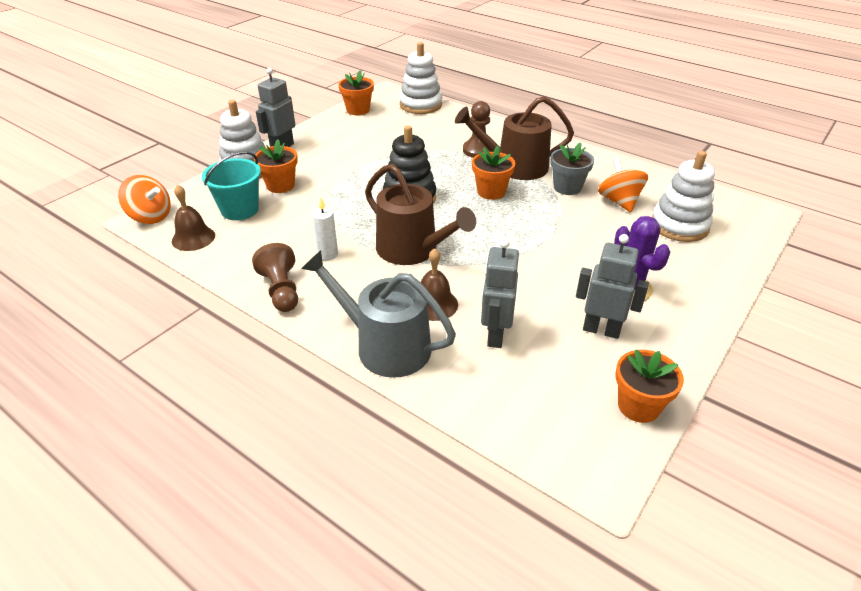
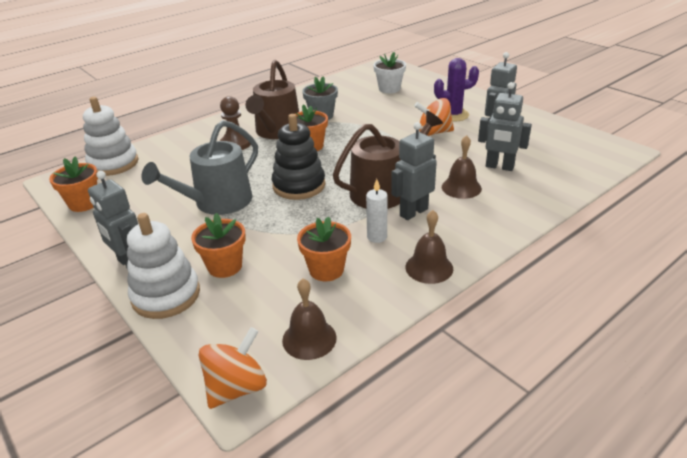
camera: 75 degrees left, 5 degrees down
(239, 210) = (262, 299): turquoise bucket -> none
(281, 290) = (429, 267): brown pawn -> brown bell
(375, 273) = (413, 212): none -> grey robot
(385, 346) = (511, 214): grey watering can -> grey watering can (217, 202)
(619, 201) = (350, 101): orange spinning top -> orange spinning top (434, 133)
(638, 406) = (564, 131): orange flower pot -> orange flower pot (326, 270)
(679, 226) = (389, 89): white stacking toy -> white flower pot

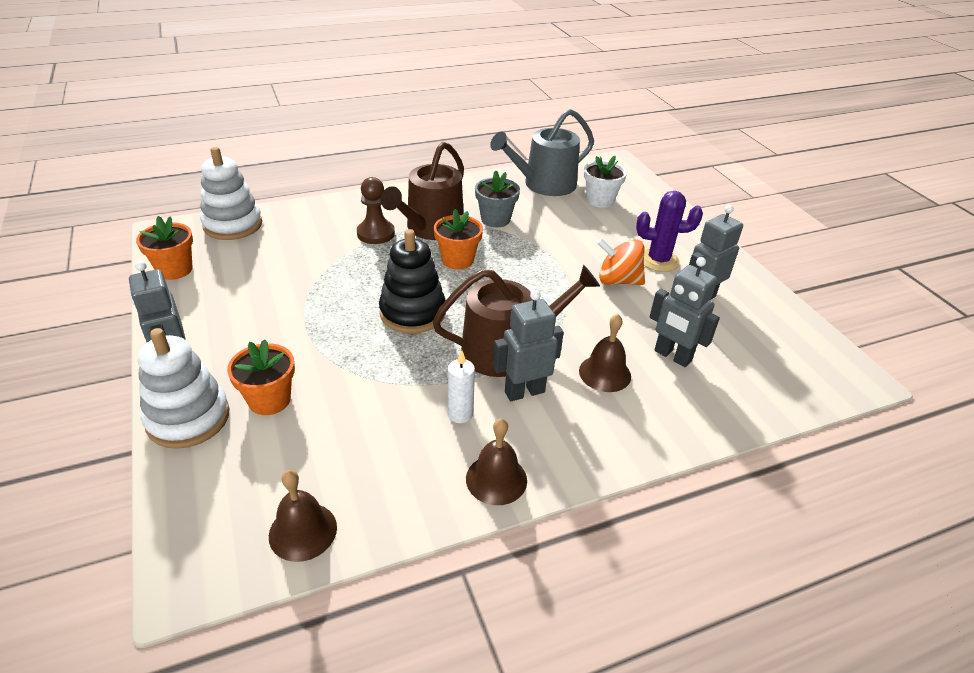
camera: 15 degrees right, 5 degrees up
(217, 202) = (310, 309): grey watering can -> grey watering can (544, 185)
(236, 388) = (190, 568): orange spinning top -> none
(326, 270) = (376, 442): orange flower pot -> none

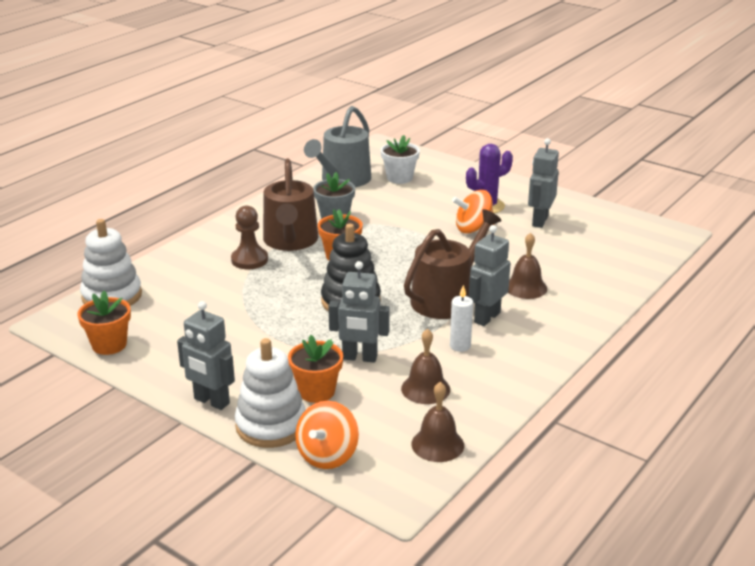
camera: 30 degrees left, 10 degrees down
(191, 483) = (327, 455): none -> orange spinning top
(496, 479) = (523, 369): brown bell -> brown bell (425, 389)
(672, 356) = (557, 262): grey robot -> grey robot (359, 358)

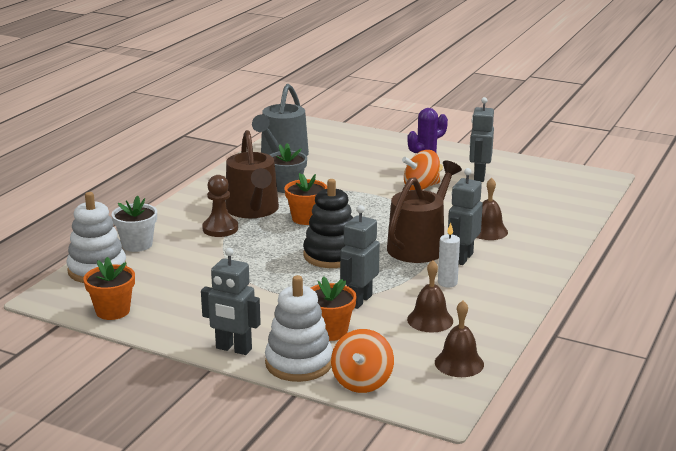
camera: 10 degrees left, 5 degrees down
(359, 358) = (359, 300): grey robot -> grey robot turned 120 degrees clockwise
(399, 178) = (335, 150): white flower pot -> white flower pot (137, 244)

